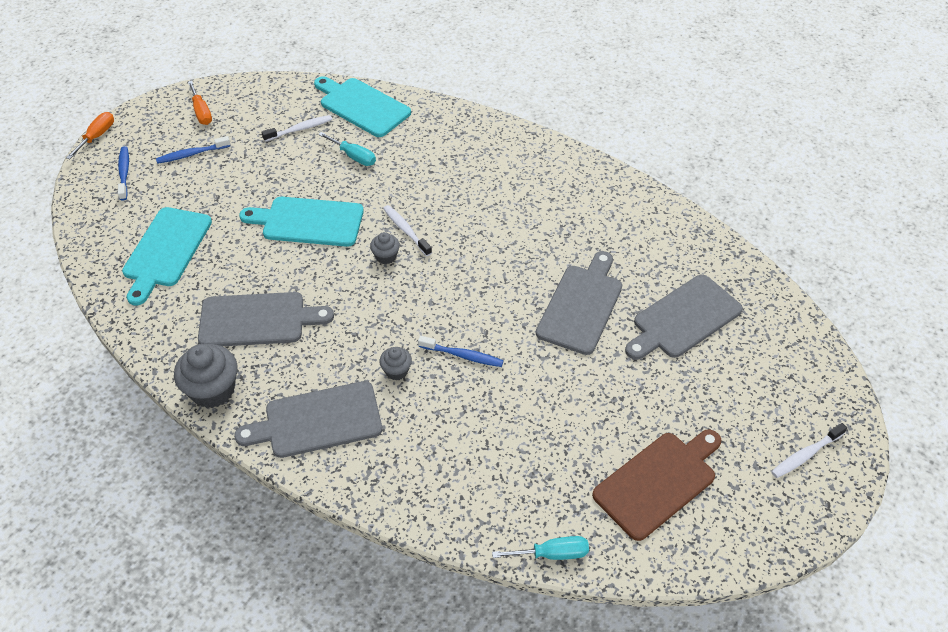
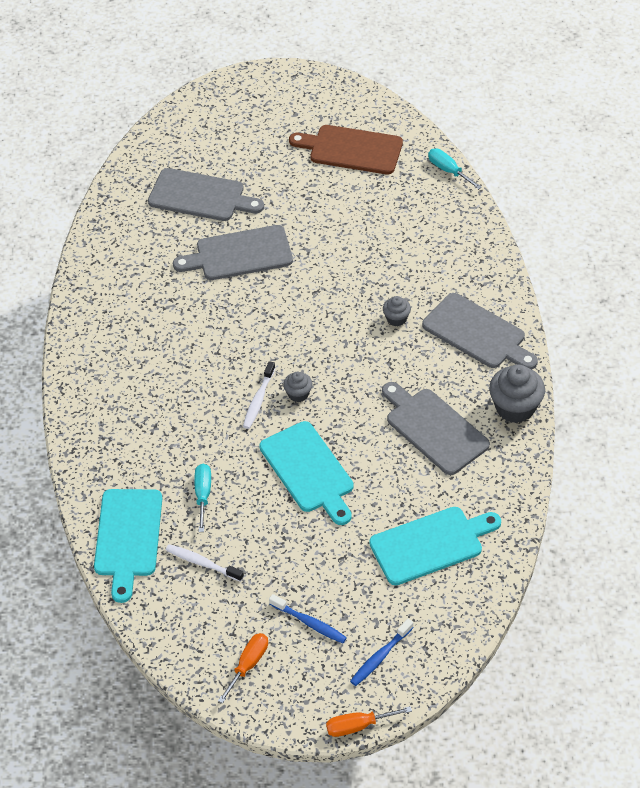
camera: 125 degrees left, 0 degrees up
(463, 355) = (348, 291): blue toothbrush -> none
(805, 455) = (265, 97): white toothbrush -> none

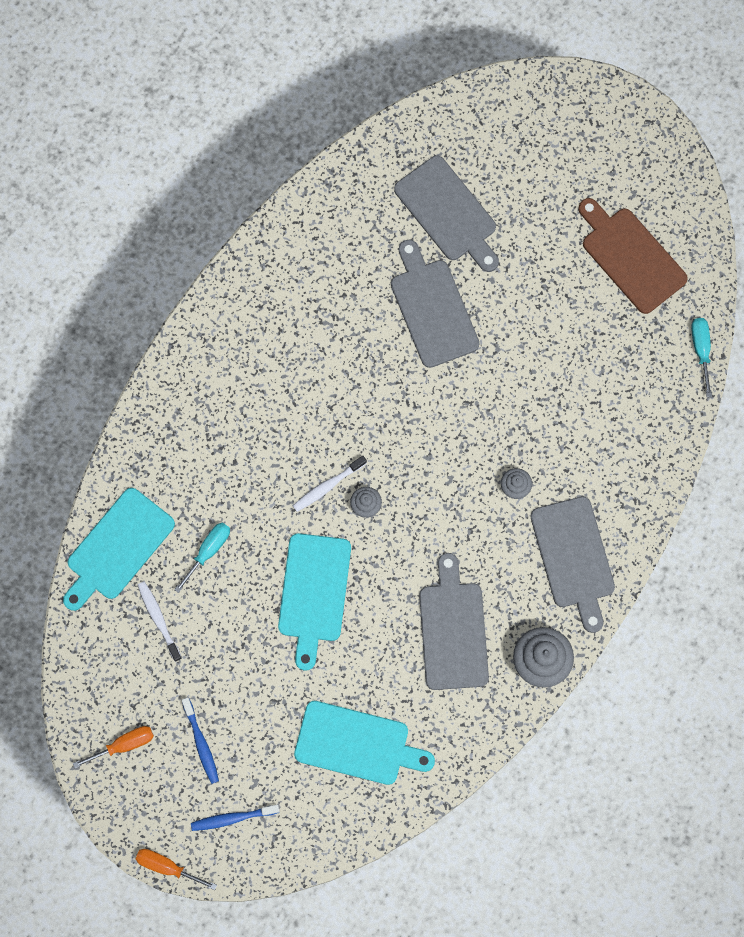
camera: 35 degrees right, 25 degrees up
(239, 254) = (432, 309): grey cutting board -> grey cutting board turned 45 degrees clockwise

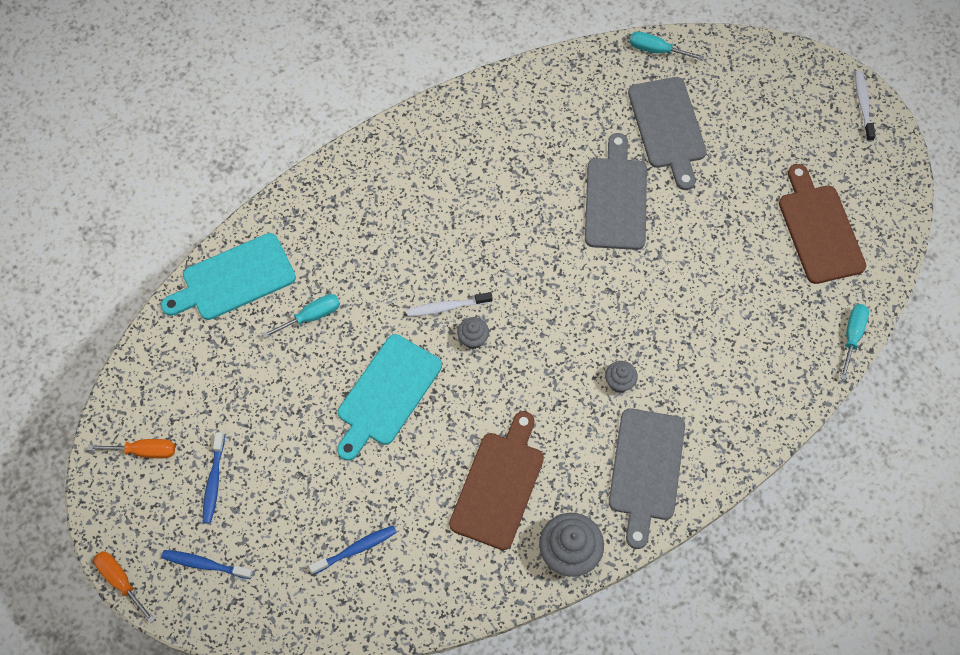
camera: 25 degrees right, 10 degrees down
(158, 619) = (236, 355): white toothbrush -> white toothbrush (863, 105)
(357, 744) = (356, 549): turquoise cutting board -> blue toothbrush
(401, 134) = (656, 50): none -> turquoise screwdriver
(453, 630) = (498, 485): grey cutting board -> brown cutting board

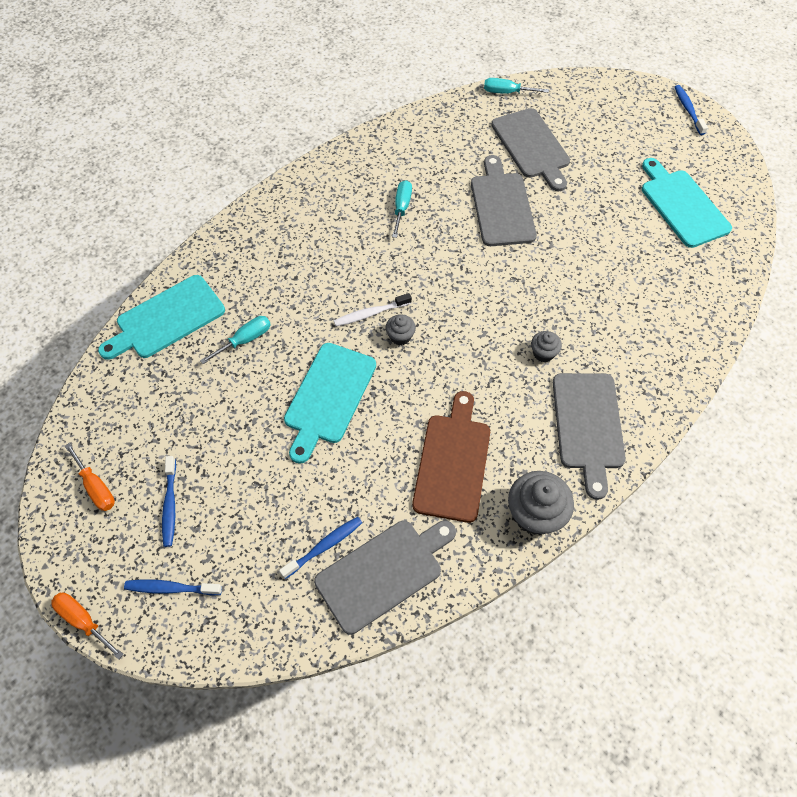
camera: 10 degrees left, 5 degrees down
(144, 451) = (96, 487): orange screwdriver -> orange screwdriver turned 60 degrees clockwise
(408, 584) = (383, 572): none -> grey cutting board
(819, 230) = (682, 205): brown cutting board -> turquoise cutting board
(852, 336) = (737, 284): turquoise screwdriver -> turquoise screwdriver (402, 208)
(863, 105) = (688, 110): white toothbrush -> blue toothbrush

